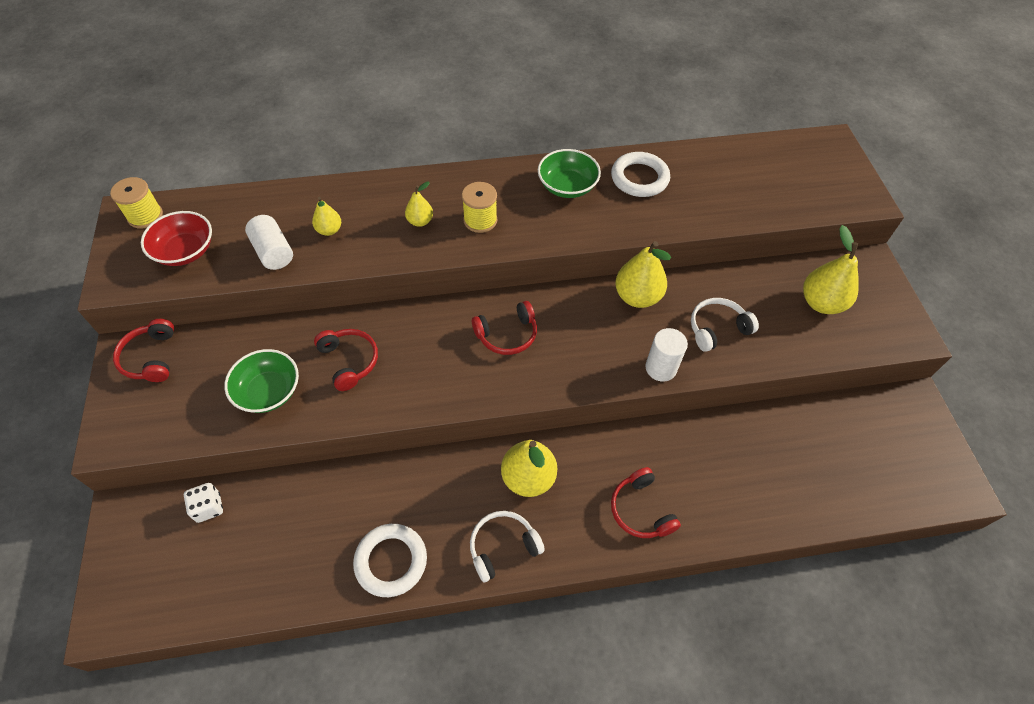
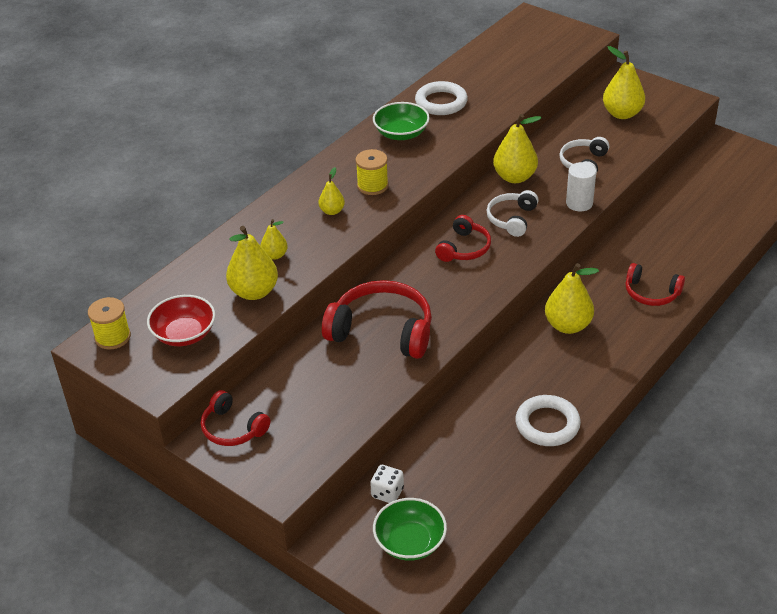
camera: 40 degrees left, 15 degrees down
(268, 391) = (352, 383): green bowl -> green bowl (410, 542)
(273, 252) = (254, 292): white cylinder -> yellow pear
(349, 361) = (382, 330): red headphones -> red headphones, size x1.73
(503, 547) = (601, 367): white headphones -> white headphones (512, 219)

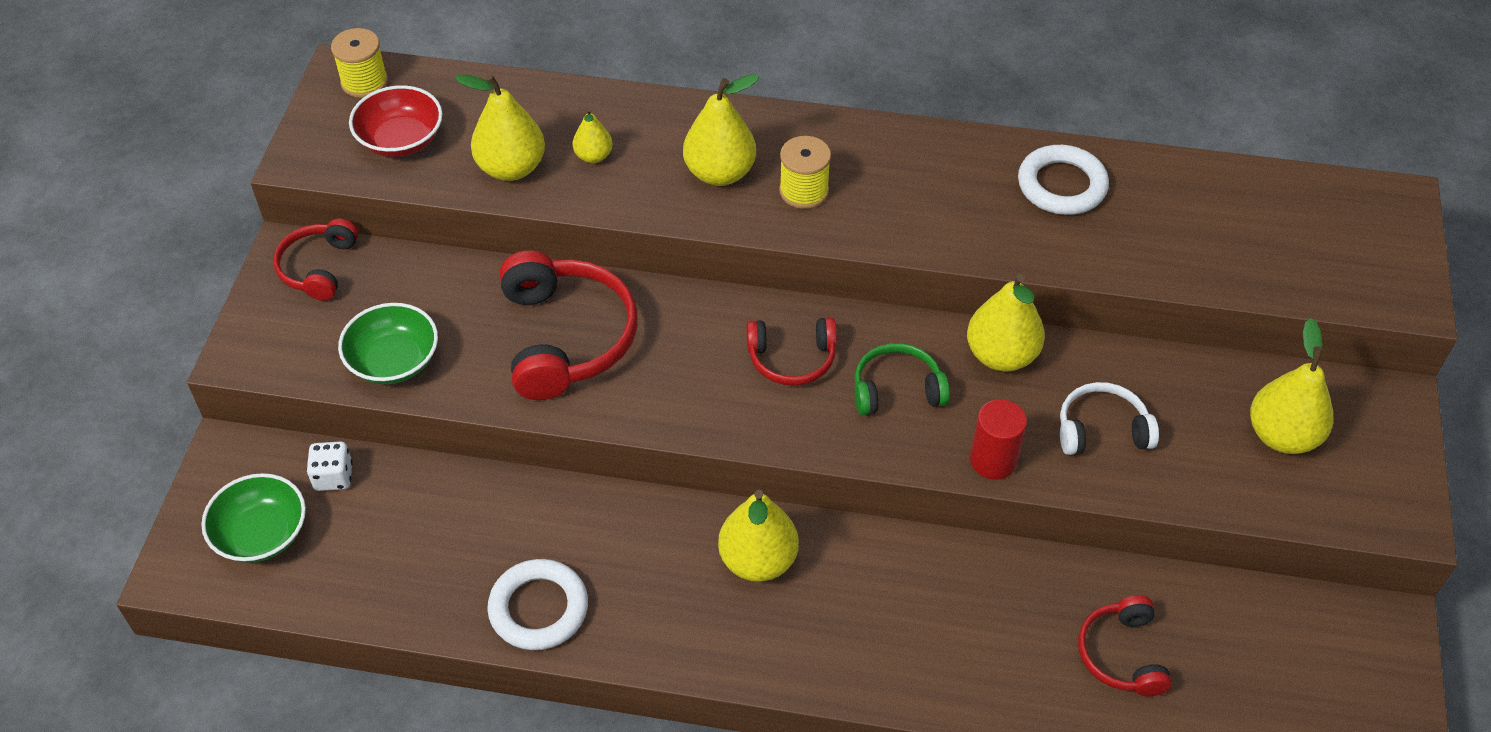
camera: 60 degrees right, 10 degrees up
(332, 211) = (720, 173): yellow pear -> yellow pear, size x1.82
(401, 133) = (948, 172): green bowl -> green bowl (393, 361)
(512, 219) = (896, 389): white headphones -> green headphones
(579, 203) = (993, 460): white cylinder -> red cylinder
(651, 293) = (898, 646): red headphones -> red headphones (1121, 654)

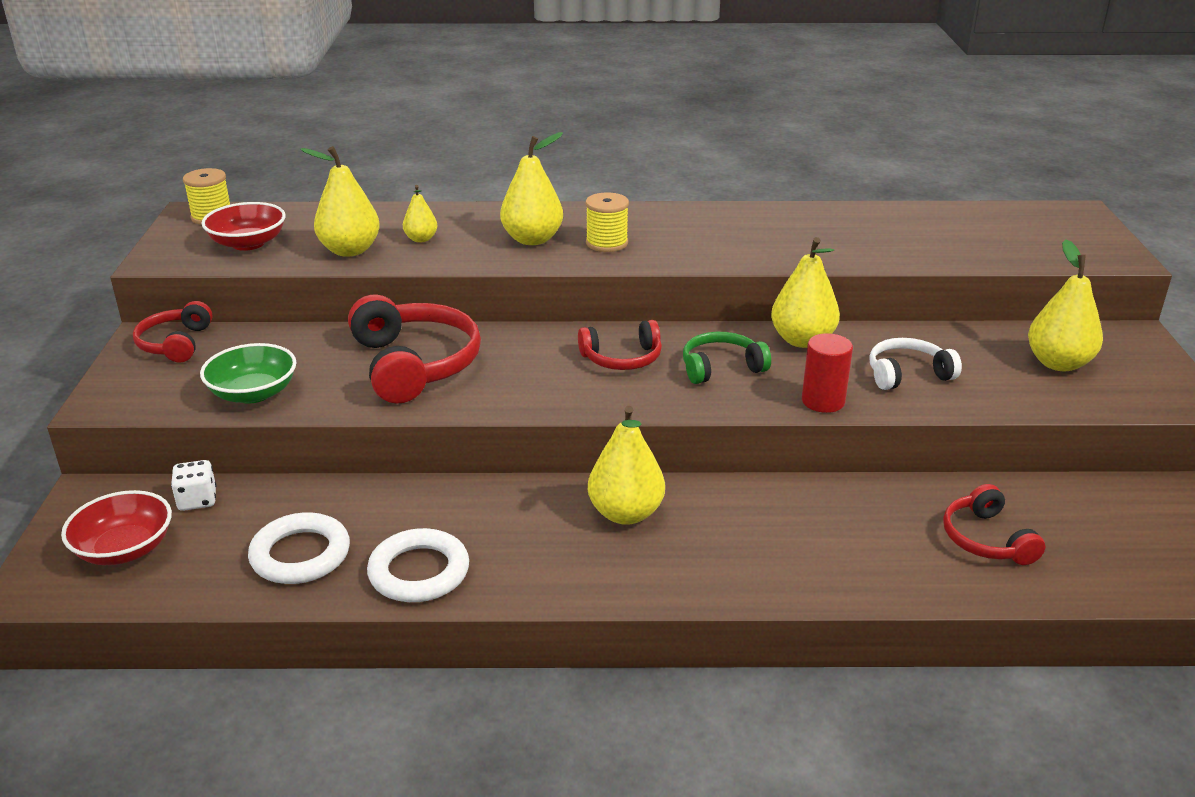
camera: 10 degrees left, 20 degrees down
(261, 534) = (125, 549): green bowl -> red bowl
(1061, 185) = (816, 224): white ring -> white ring (300, 555)

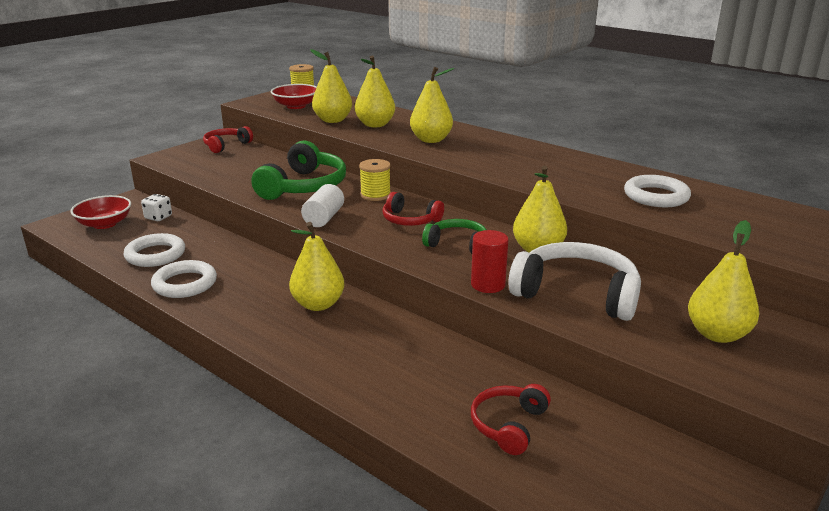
camera: 40 degrees right, 5 degrees down
(253, 393) = (218, 174): green bowl -> none
(415, 364) = (304, 186): red headphones -> green headphones
(421, 239) = (375, 125): yellow pear -> yellow pear, size x1.82
(521, 398) = (324, 218): none -> white cylinder
(607, 243) = (469, 152): yellow spool -> yellow spool (375, 195)
(868, 235) = (656, 196): none -> white ring
(907, 374) = (576, 294): white headphones -> white headphones, size x1.73

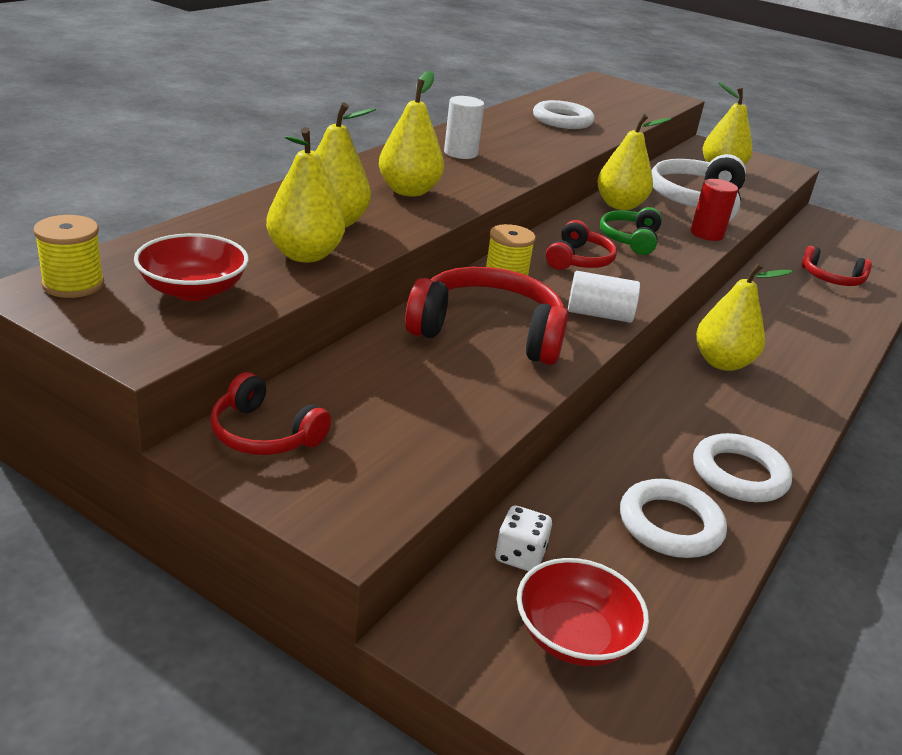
camera: 100 degrees left, 5 degrees up
(304, 186) = (488, 332): green headphones -> red headphones
(518, 155) = (460, 153): none -> white cylinder

